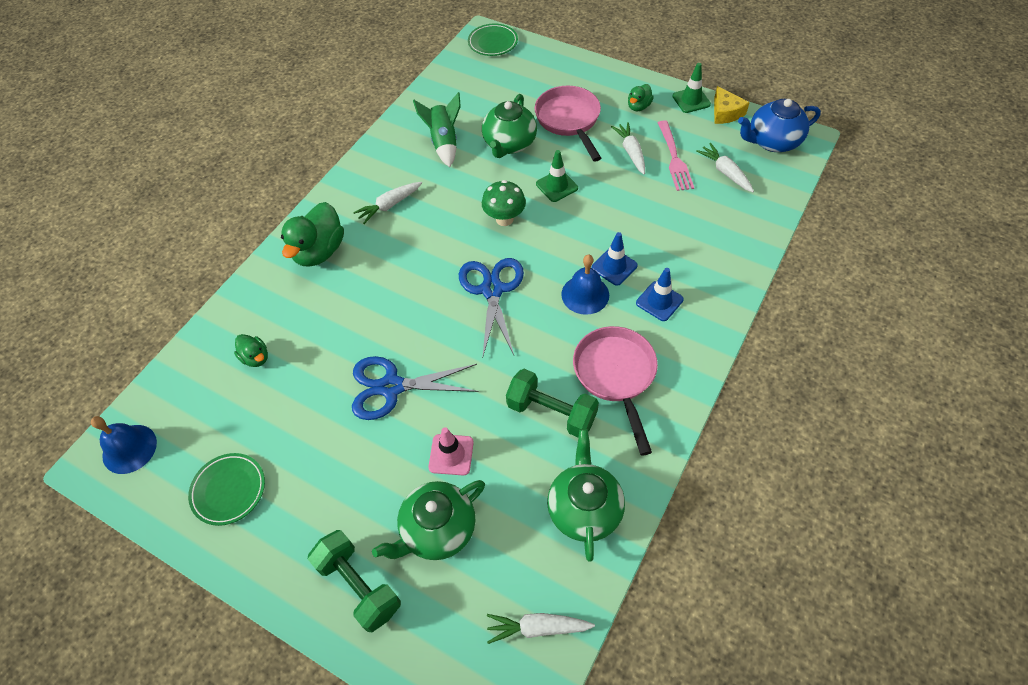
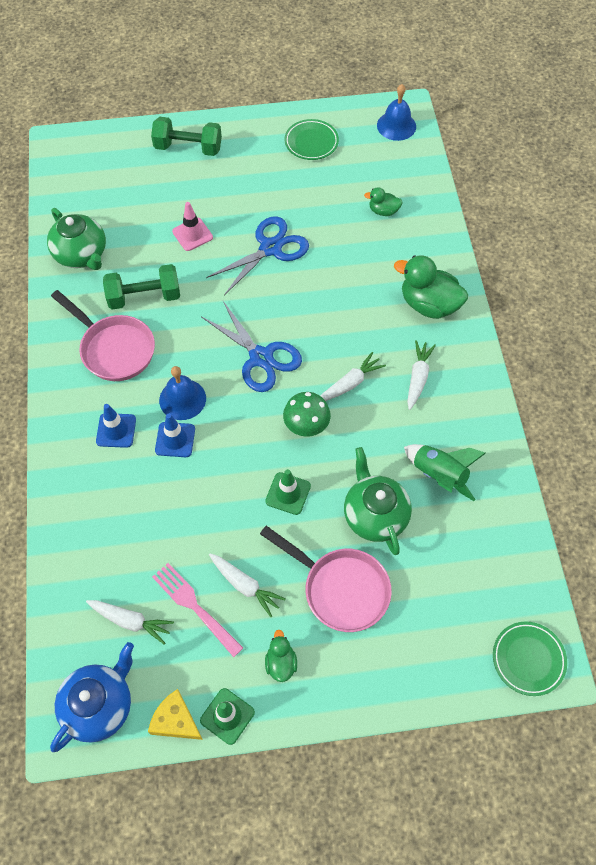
camera: 140 degrees right, 5 degrees up
(319, 251) = (429, 304): green duck -> green duck turned 45 degrees counterclockwise
(437, 530) = (166, 194): green teapot -> none
(537, 627) = (70, 186): white carrot -> white carrot (350, 383)

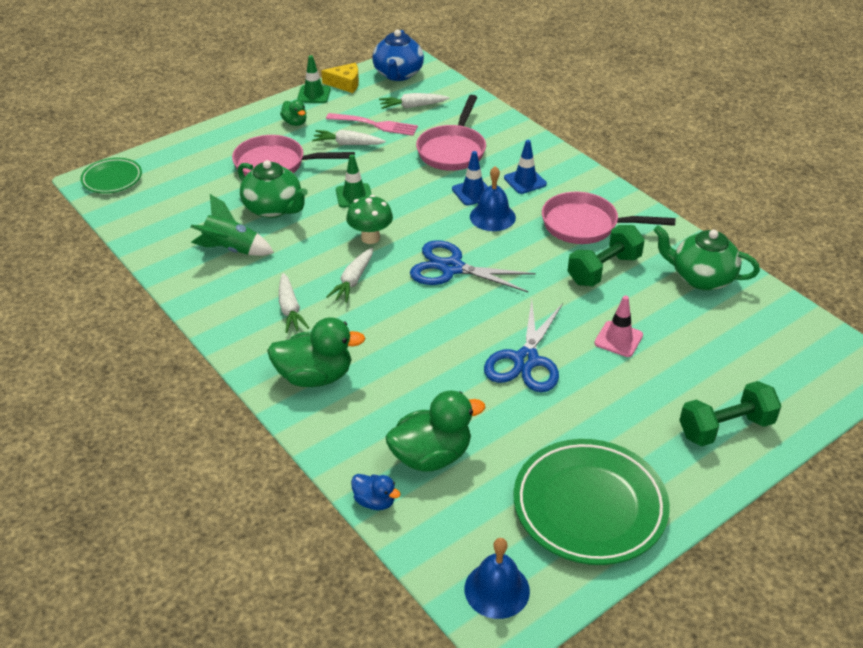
camera: 150 degrees right, 20 degrees down
(146, 514) = (453, 150): none -> pink pan
(311, 142) = (589, 506): green plate -> green plate, size x1.85
(383, 211) = (431, 456): green duck -> green duck, size x1.92
(436, 199) = (375, 501): none -> blue duck

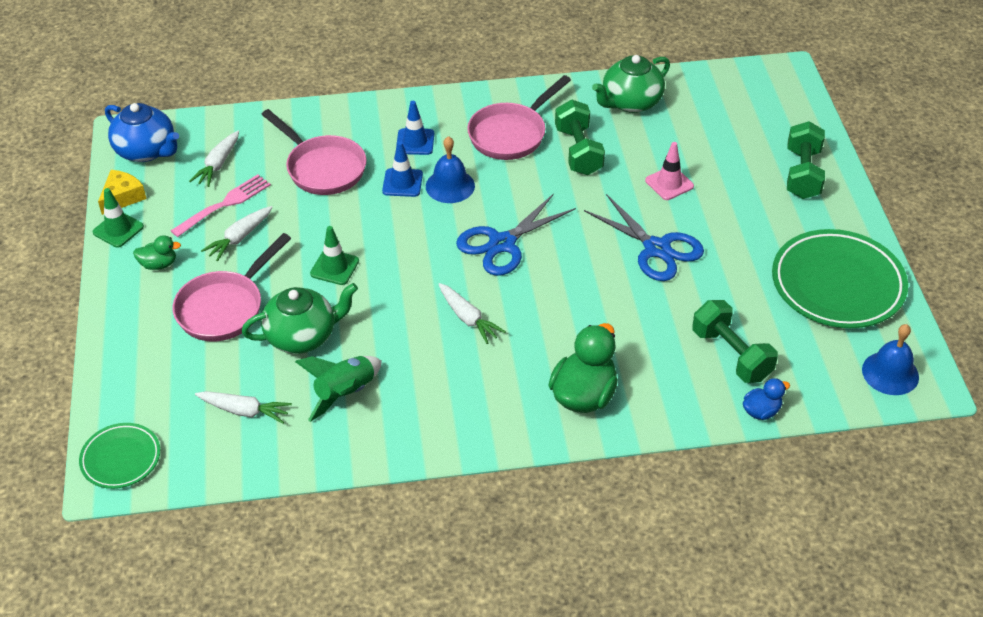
camera: 60 degrees left, 5 degrees up
(290, 309) = (475, 380): white carrot -> white carrot (244, 411)
(370, 238) = (412, 281): green mushroom -> none
(431, 456) = (731, 355): green duck -> green dumbbell

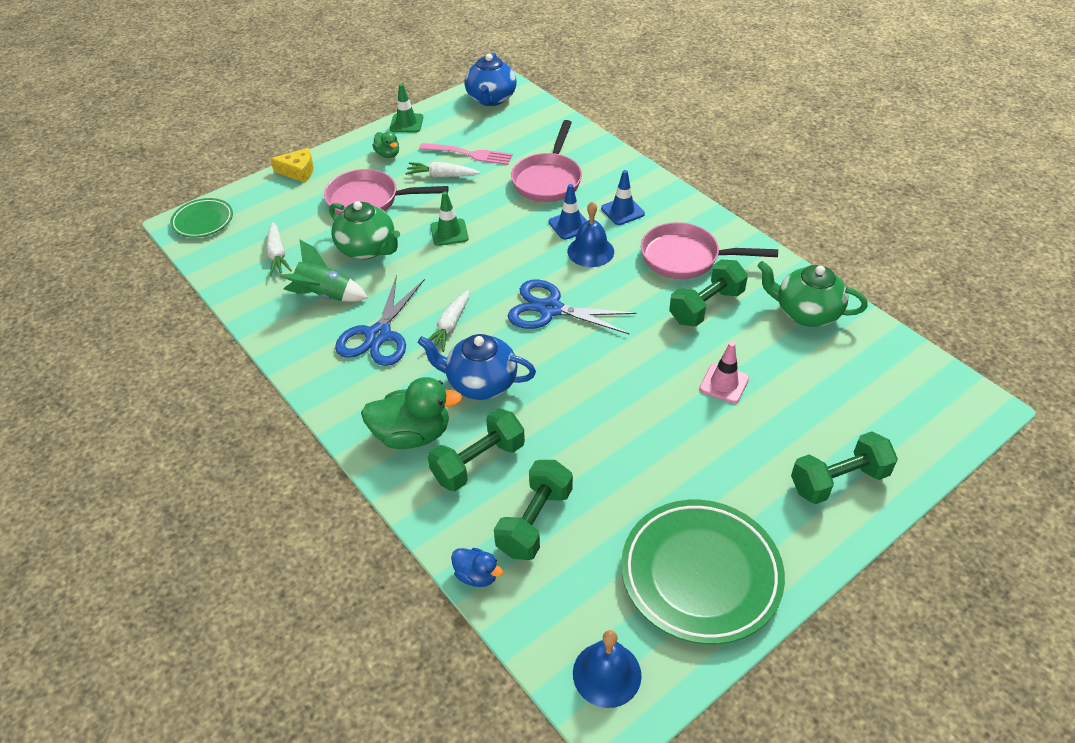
camera: 60 degrees right, 0 degrees up
(122, 197) = (438, 110): yellow cheese -> yellow cheese (298, 171)
(218, 164) = (506, 133): white carrot -> none
(556, 326) = (480, 383): none -> blue teapot
(646, 364) = (478, 462): none -> green dumbbell
(657, 249) = (629, 410): blue scissors -> blue scissors (378, 335)

